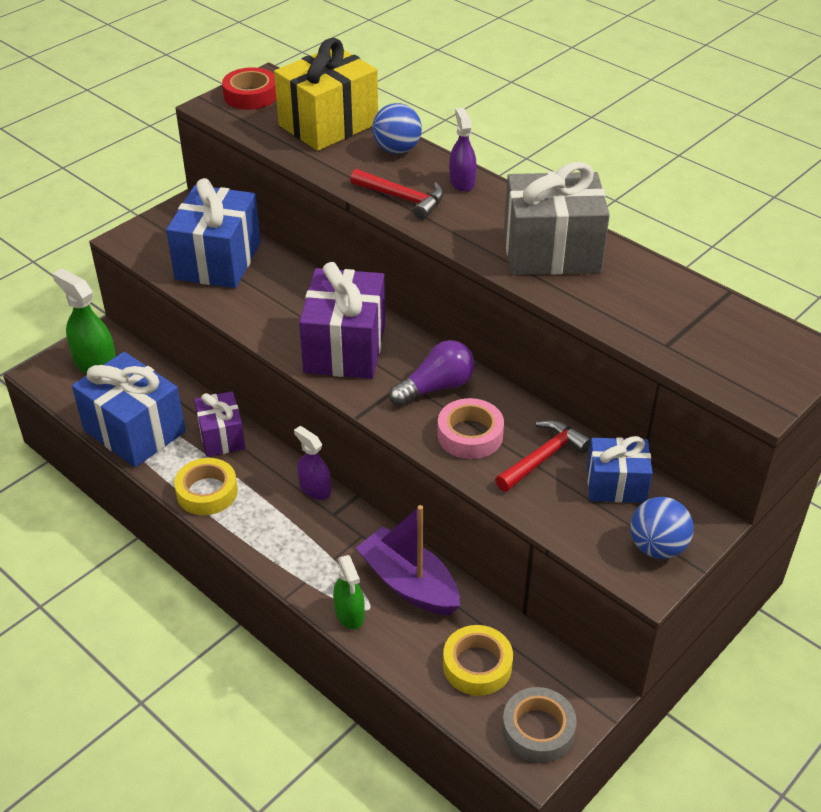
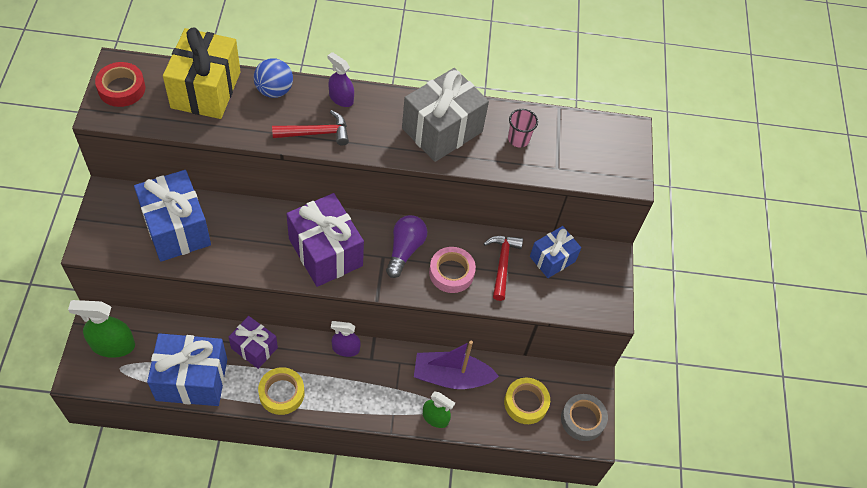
camera: 45 degrees left, 15 degrees up
(642, 298) = (518, 139): none -> pink cup
(657, 547) = (601, 287): blue ball -> none

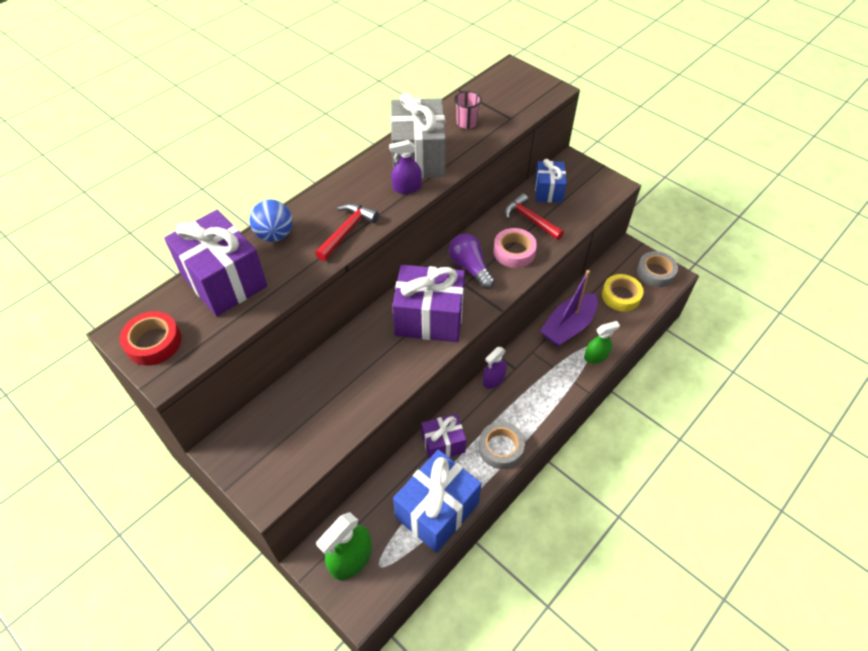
camera: 45 degrees left, 5 degrees down
(176, 228) = (311, 412): blue gift -> none
(206, 90) = (224, 280): yellow gift -> purple gift
(281, 393) = (501, 448): yellow tape -> grey tape
(341, 98) = (328, 198): purple spray bottle -> purple spray bottle (407, 188)

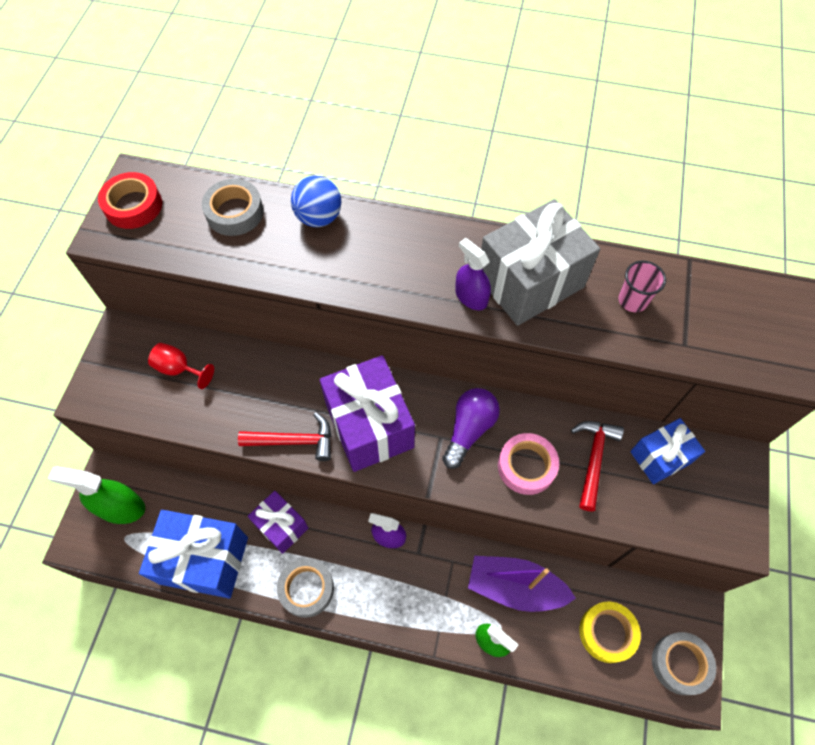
camera: 60 degrees right, 10 degrees up
(224, 280) = (234, 212): purple gift -> grey tape
(292, 418) = (179, 369): none -> red goblet
(347, 231) = (365, 277): red hammer -> red hammer (294, 441)

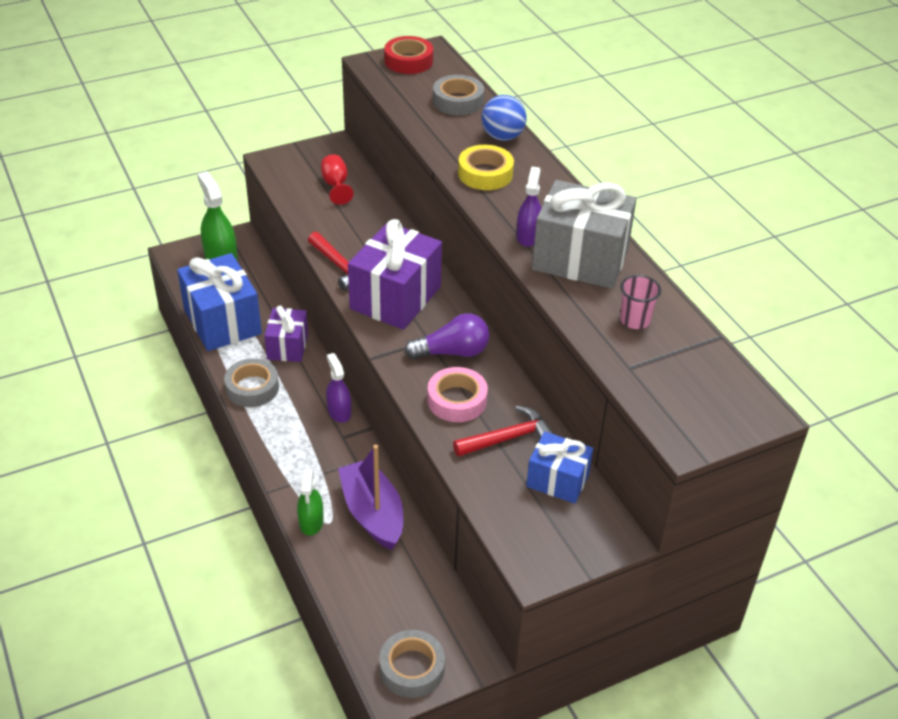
camera: 50 degrees right, 20 degrees down
(607, 633) = (391, 598): yellow tape -> yellow tape (485, 174)

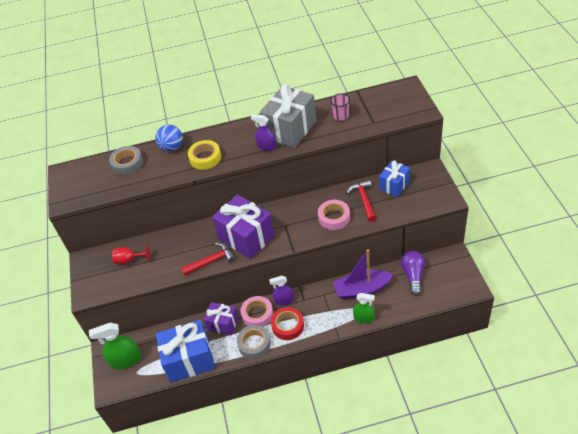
camera: 70 degrees left, 5 degrees up
(308, 383) = (257, 314): none -> pink tape
(408, 61) = (71, 183): red tape -> red tape (287, 326)
(412, 668) = (460, 280): grey tape -> none
(452, 352) = (297, 216): purple light bulb -> purple light bulb (413, 276)

